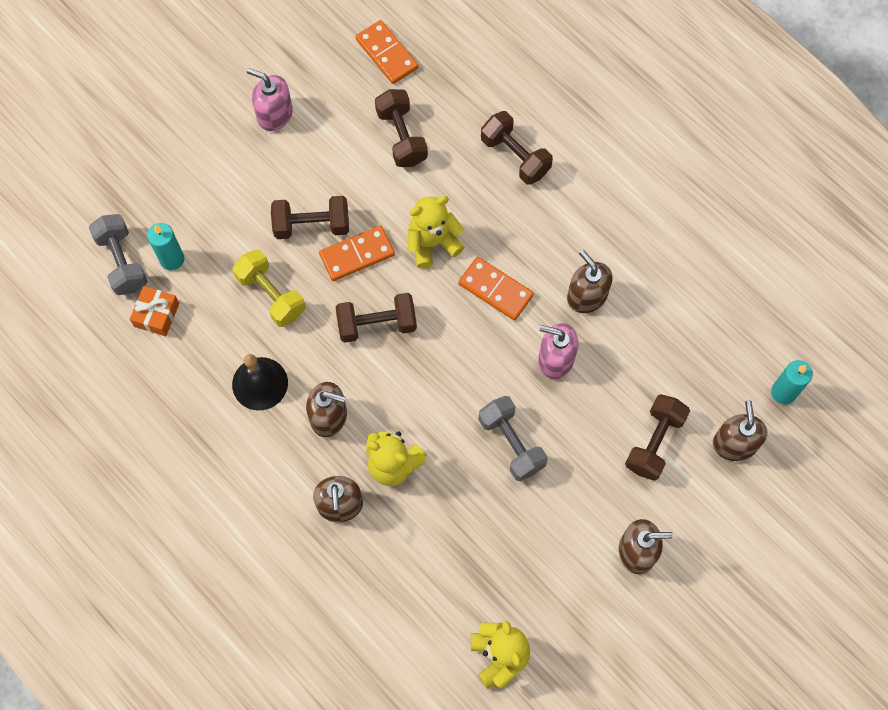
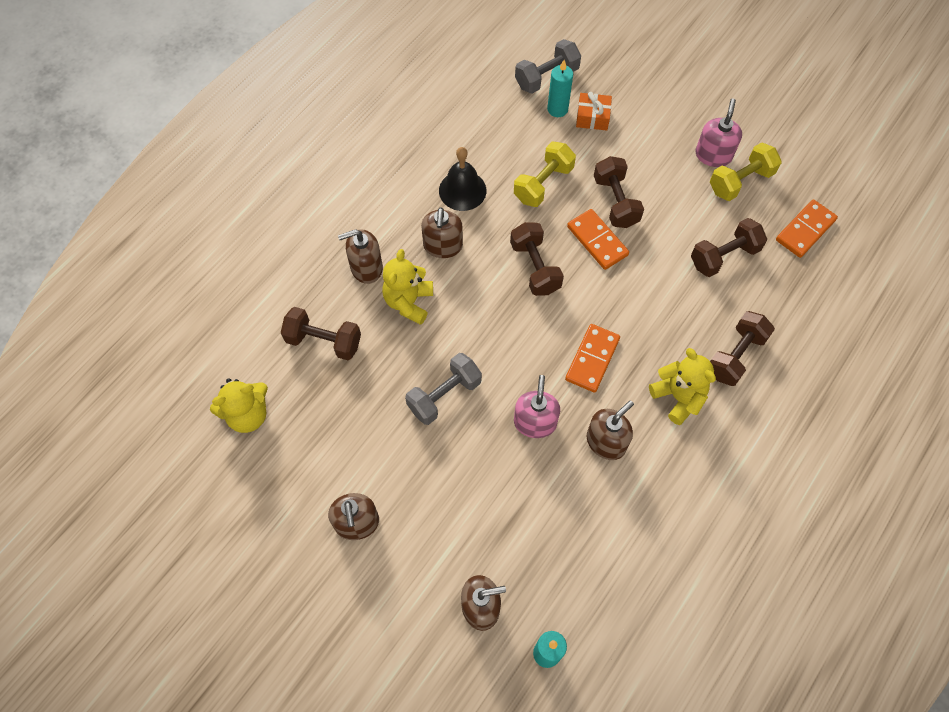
camera: 80 degrees right, 5 degrees down
(157, 315) = (506, 109): orange gift -> orange gift (592, 117)
(314, 97) = (740, 181): none -> yellow dumbbell
(433, 243) = (625, 299): yellow teddy bear -> yellow teddy bear (678, 397)
(654, 442) = (468, 525): brown dumbbell -> brown dumbbell (324, 341)

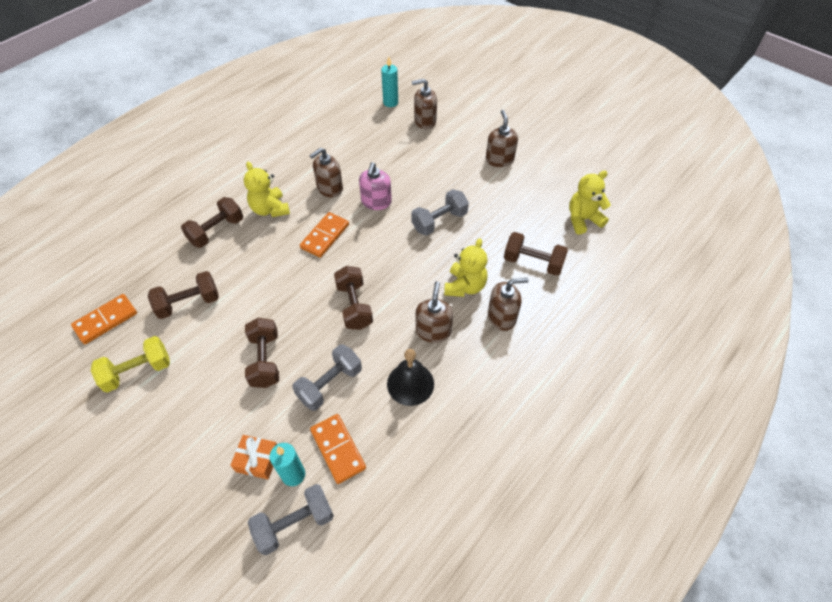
camera: 175 degrees left, 10 degrees down
(543, 184) = (330, 384): yellow dumbbell -> grey dumbbell
(597, 241) = (294, 325): orange domino -> orange domino (338, 449)
(713, 155) = (149, 402): pink soap dispenser -> none

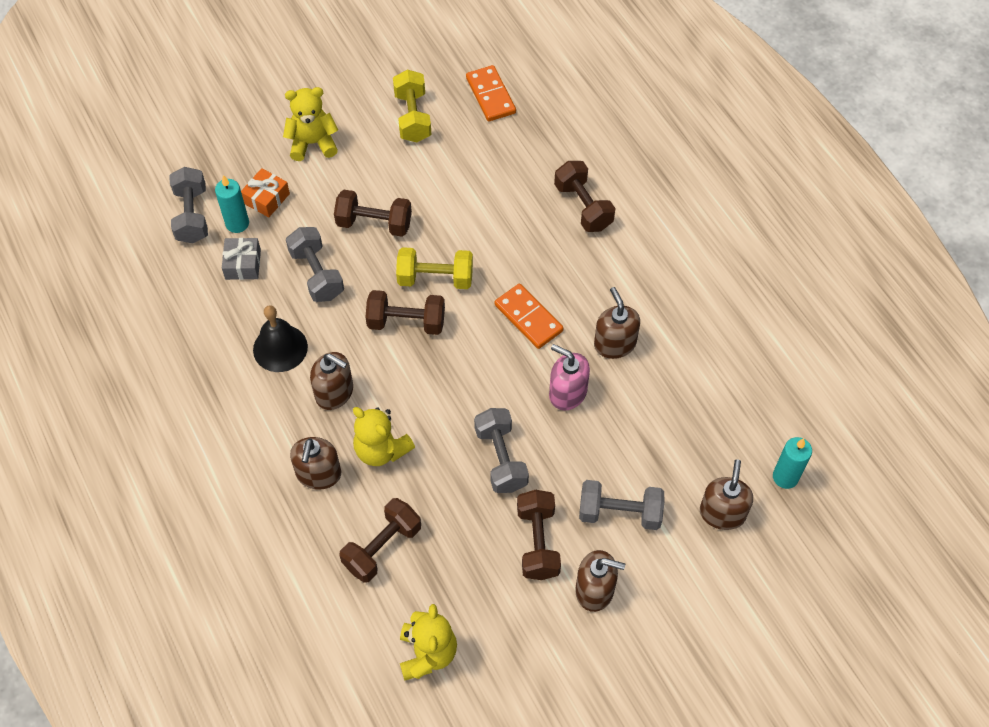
camera: 110 degrees right, 5 degrees up
(189, 303) = (482, 167): brown dumbbell -> brown dumbbell (538, 542)
(270, 209) = (600, 268): yellow teddy bear -> yellow teddy bear (313, 143)
(308, 300) = (435, 278): none -> yellow dumbbell
(338, 449) = (243, 264): orange domino -> grey gift
(447, 160) = (619, 513): none -> grey dumbbell

